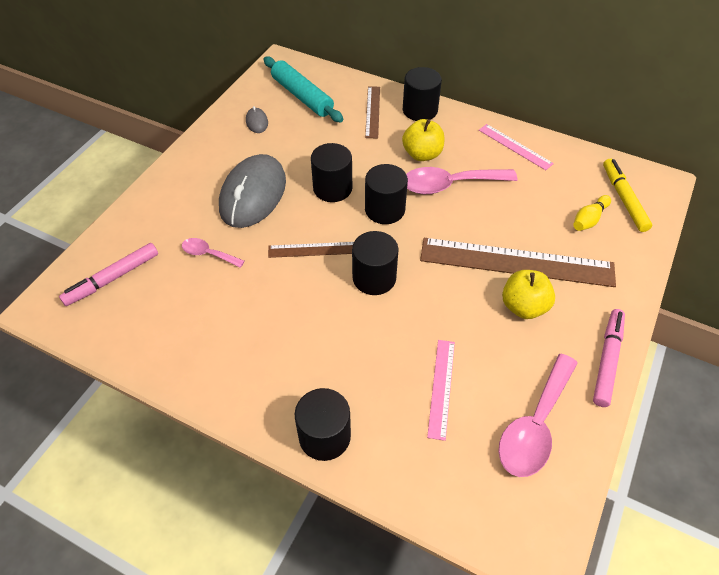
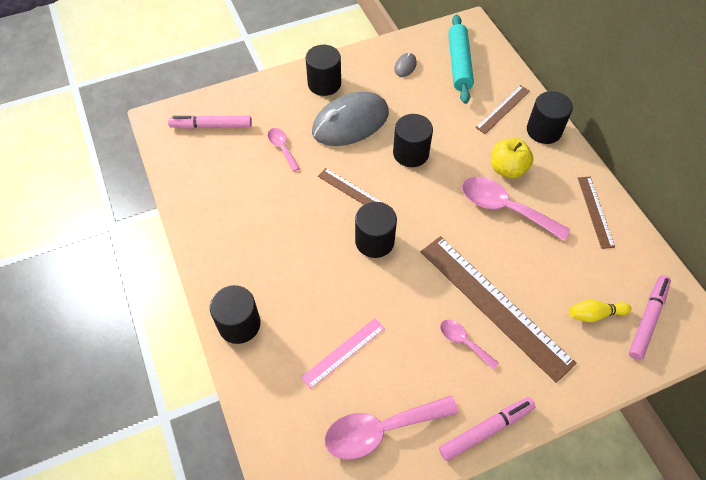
camera: 40 degrees right, 5 degrees up
(385, 209) = (433, 195): black cylinder -> black cylinder (324, 84)
(515, 146) = (595, 211): pink ruler -> brown ruler
(523, 306) = (463, 342): yellow apple -> pink spoon
(623, 199) = (647, 319): yellow marker -> pink marker

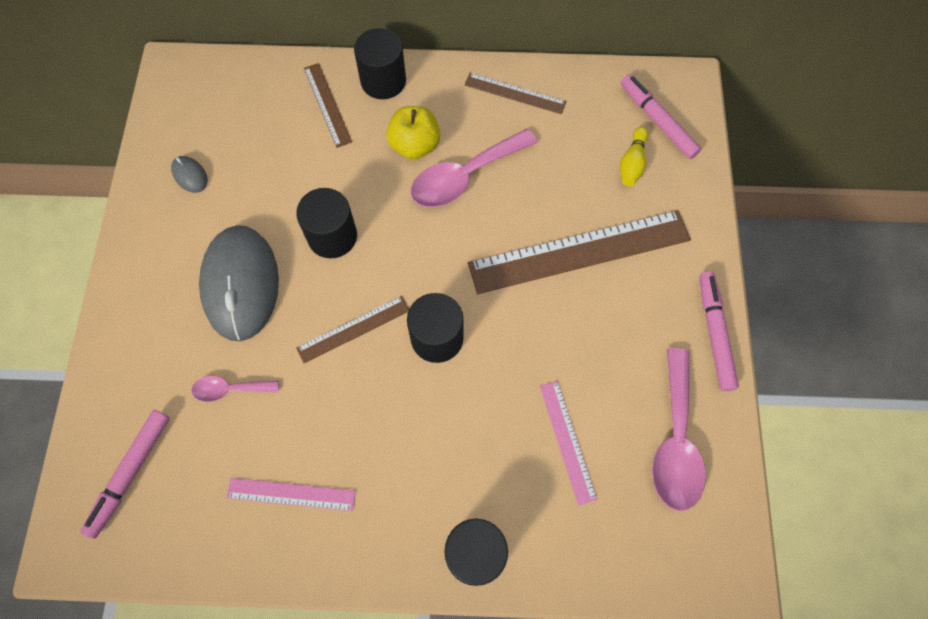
camera: 65 degrees left, 10 degrees up
(233, 206) = (291, 494): none -> pink ruler
(324, 84) = (153, 287): black cylinder -> none
(459, 64) = (228, 114): turquoise rolling pin -> none
(463, 342) = (609, 305): pink spoon -> none

